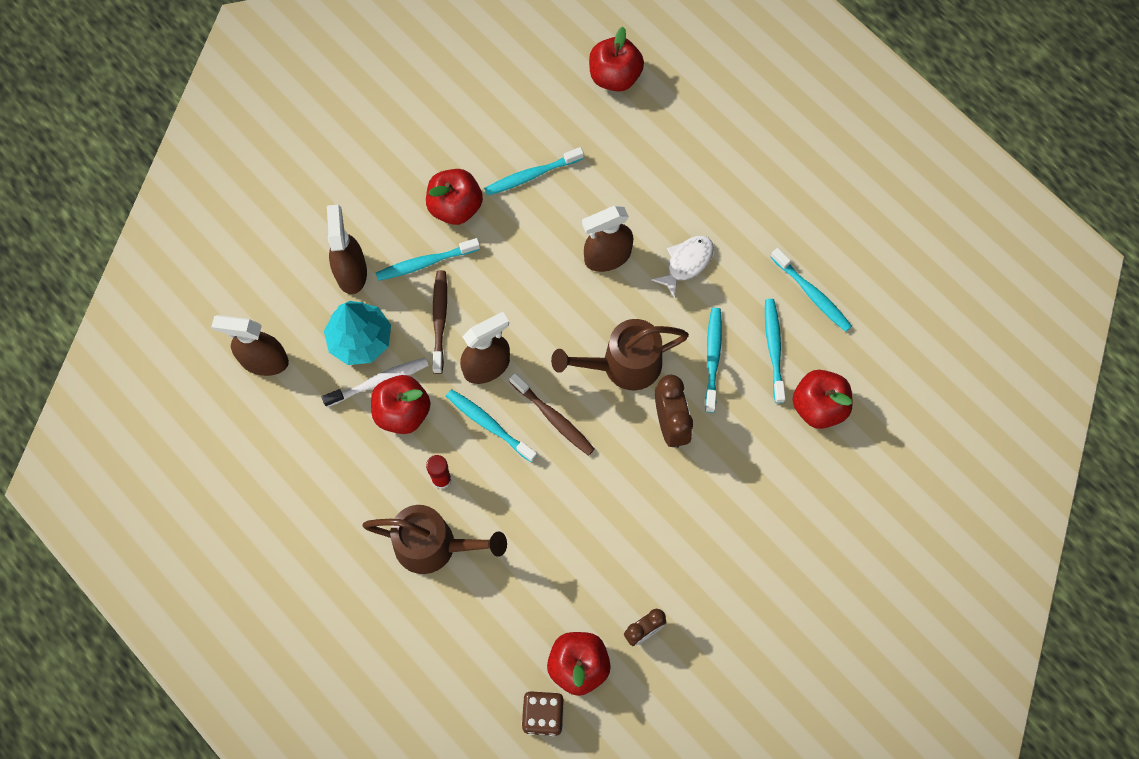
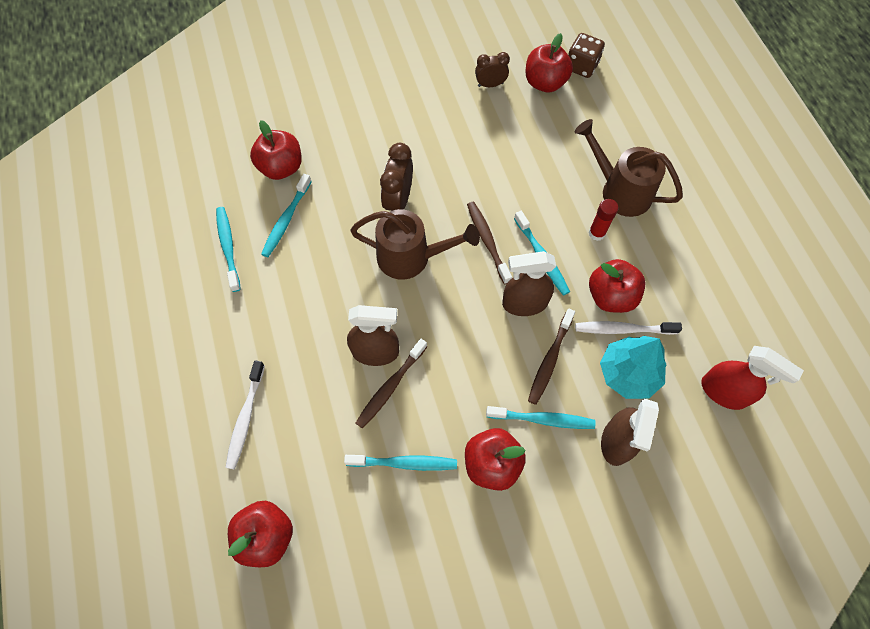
camera: 155 degrees left, 5 degrees down
(263, 360) = (724, 392): brown spray bottle -> red spray bottle
(576, 232) = (390, 387): none -> brown toothbrush
(686, 263) = (311, 316): white fish -> none
(689, 152) = (245, 418): none -> white toothbrush
(712, 358) = (337, 233): turquoise toothbrush -> none

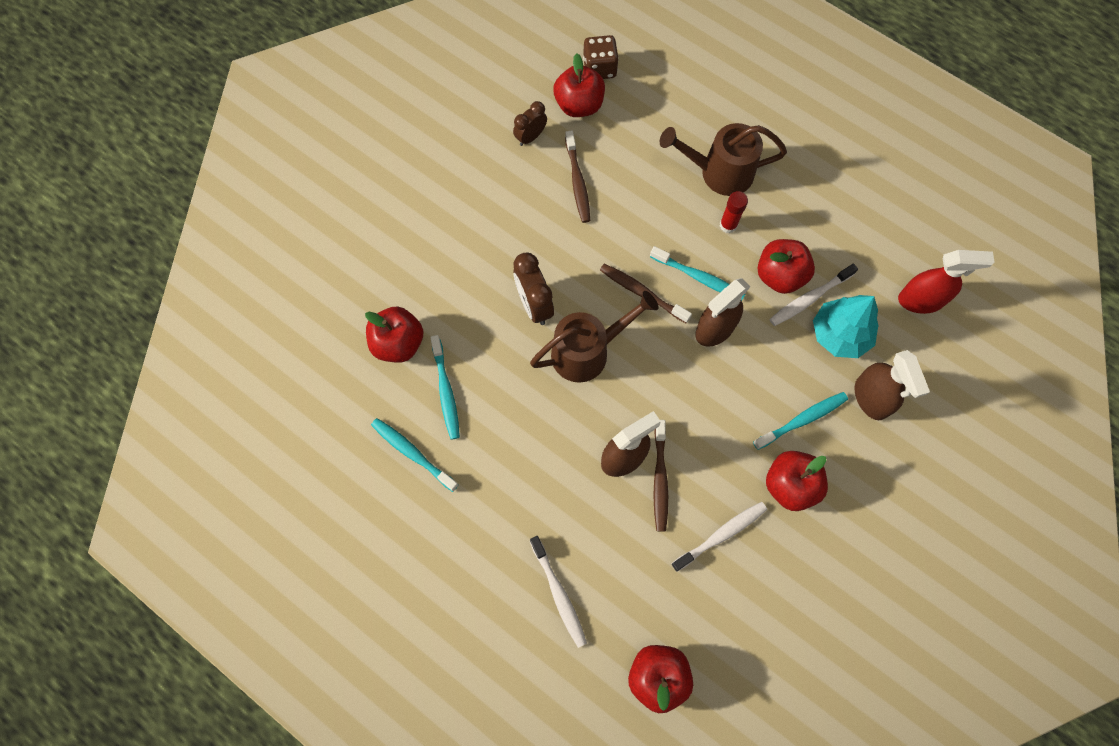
camera: 35 degrees left, 5 degrees up
(404, 463) = (721, 535): turquoise toothbrush -> white toothbrush
(550, 360) = (771, 365): brown toothbrush -> brown toothbrush (577, 182)

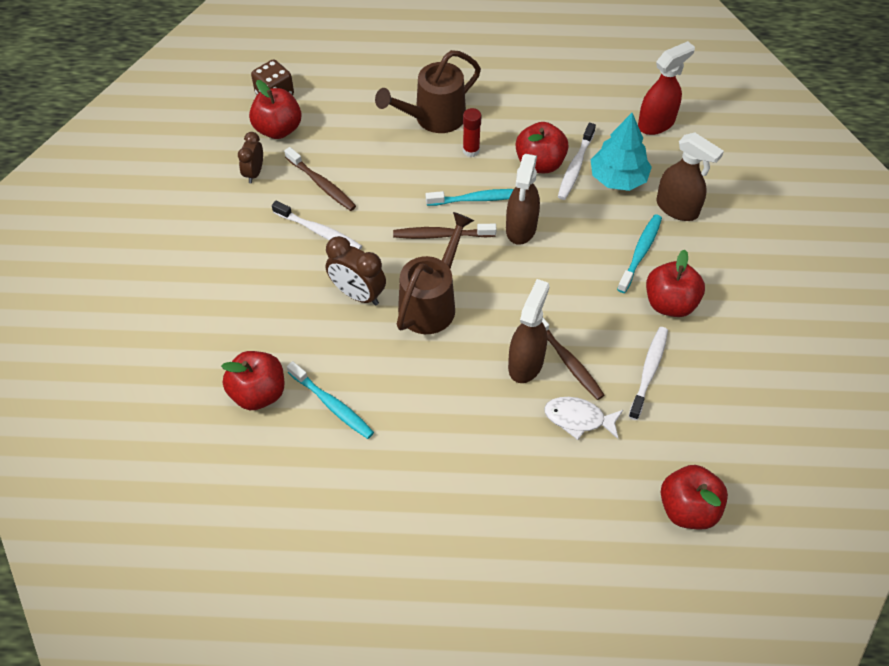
camera: 35 degrees left, 15 degrees down
(412, 453) = (341, 472): turquoise toothbrush -> none
(559, 594) = (557, 500): white toothbrush -> white toothbrush (319, 231)
(629, 536) = (578, 419): none -> white fish

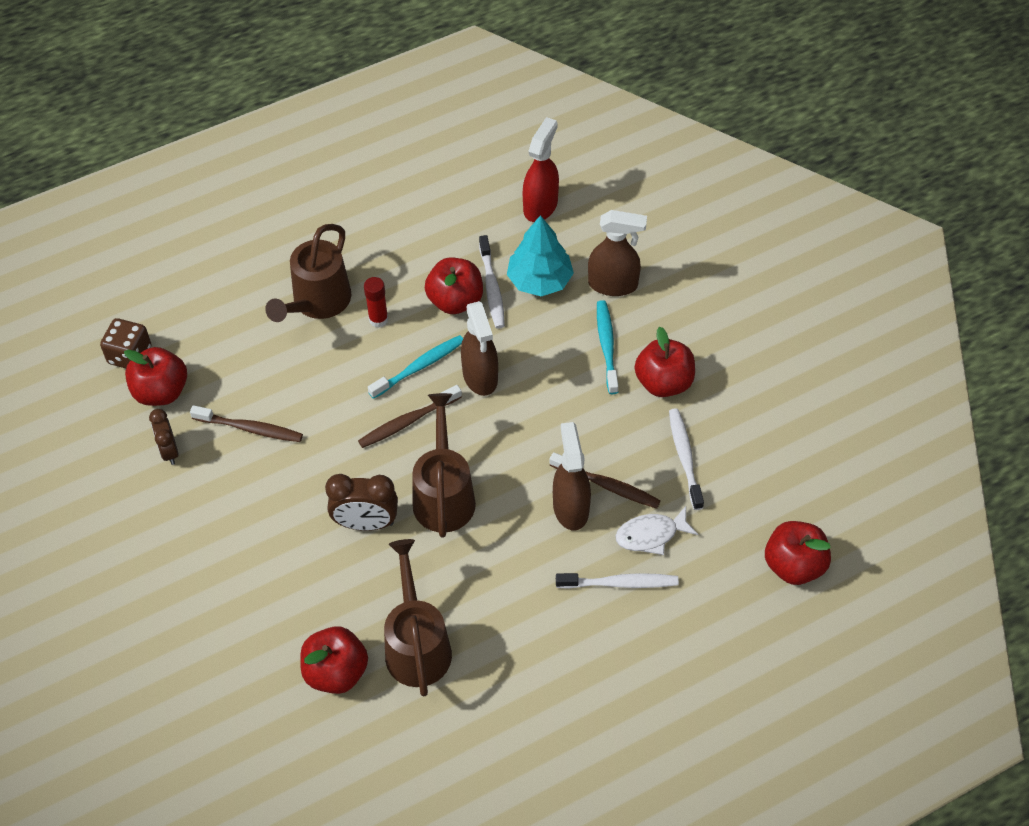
camera: 30 degrees left, 0 degrees up
(319, 231) = (282, 479): white toothbrush -> white toothbrush (620, 583)
(332, 405) = (416, 644): turquoise toothbrush -> brown watering can

